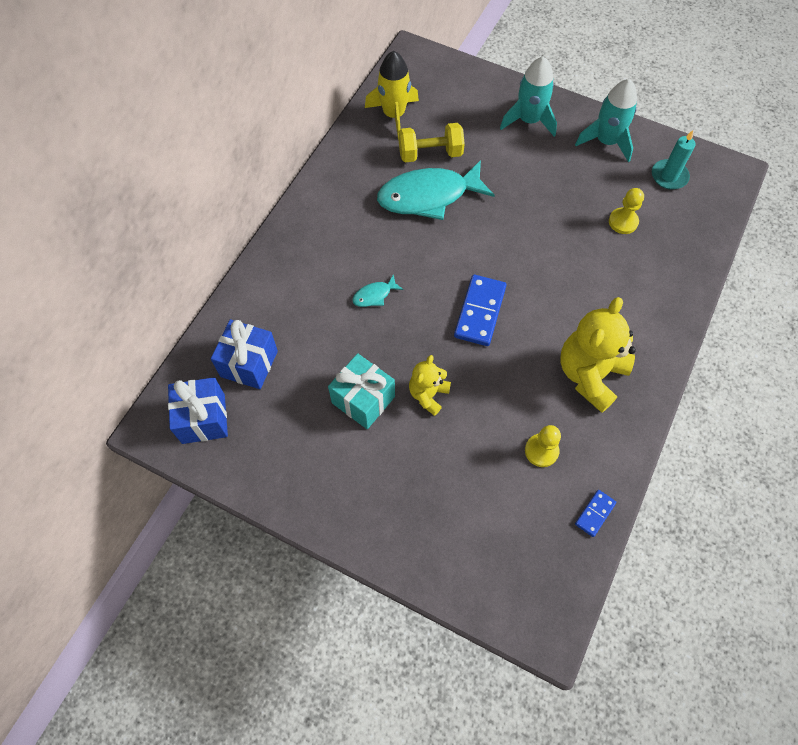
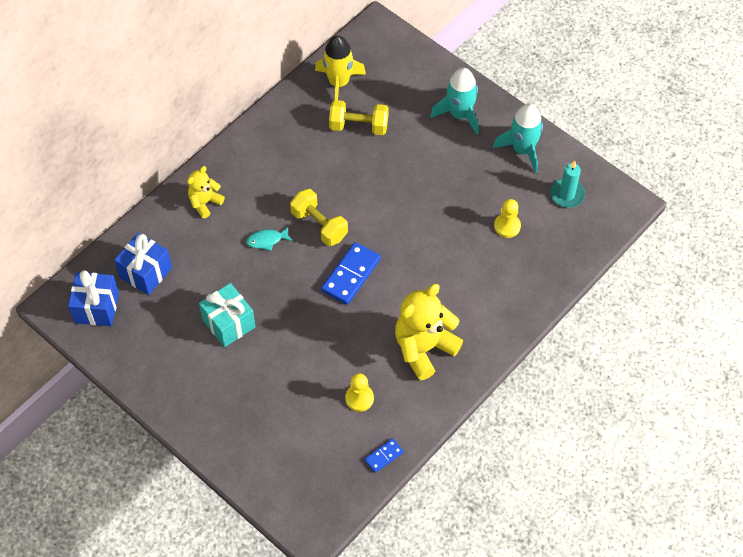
camera: 15 degrees right, 5 degrees down
(426, 266) = (319, 225): none -> yellow dumbbell
(428, 196) = (343, 165): turquoise fish -> none
(428, 394) = (283, 332): yellow teddy bear -> yellow teddy bear (205, 203)

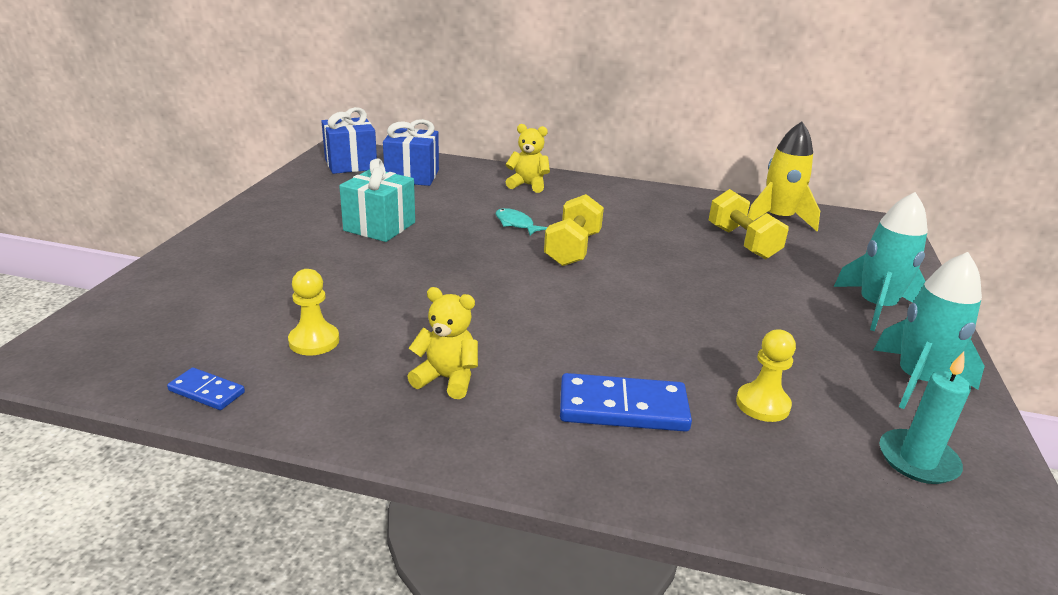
camera: 60 degrees right, 30 degrees down
(351, 275) = (521, 286): blue domino -> blue domino (623, 408)
(424, 348) = (447, 379): yellow teddy bear -> yellow teddy bear, size x0.55

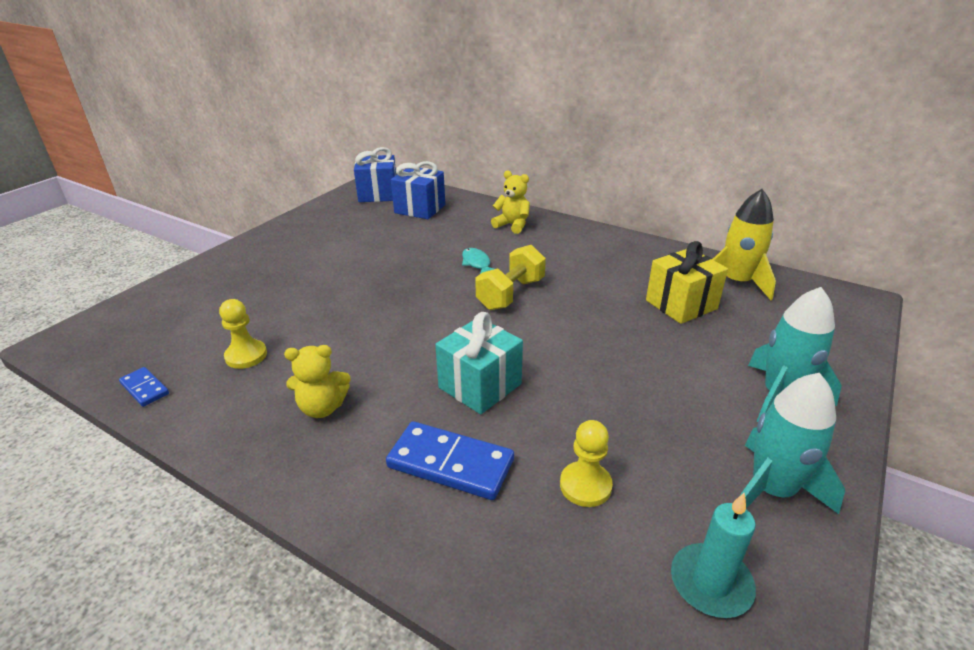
camera: 20 degrees right, 5 degrees up
(379, 226) = (363, 255): turquoise gift -> turquoise gift (480, 386)
(447, 379) = (322, 407): yellow teddy bear -> yellow teddy bear turned 135 degrees clockwise
(742, 242) = (681, 304): yellow dumbbell -> yellow gift

